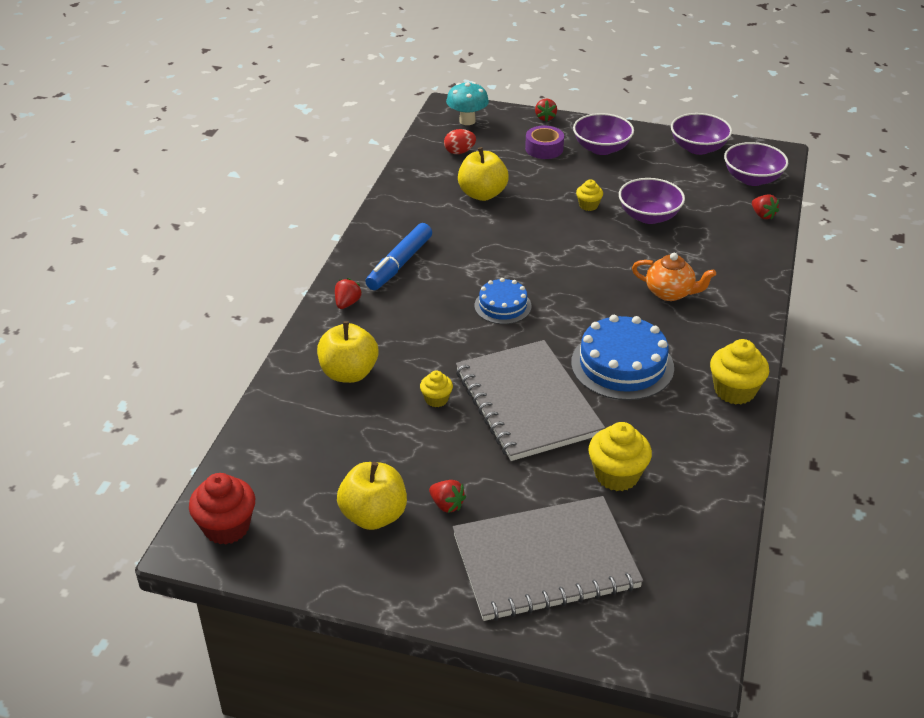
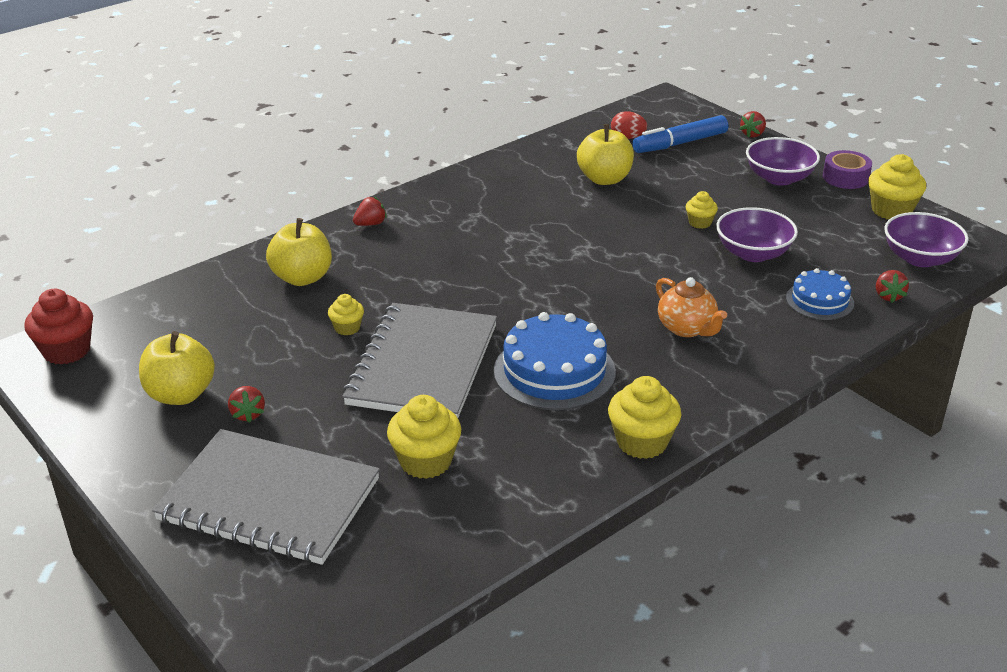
camera: 35 degrees right, 5 degrees down
(400, 264) = (455, 209): blue marker -> blue marker (680, 143)
(467, 121) = (668, 114): turquoise mushroom -> none
(502, 306) = (504, 277): blue cake -> blue cake (819, 300)
(544, 149) = (717, 160): purple tape -> purple tape (845, 177)
(698, 148) = (891, 210): purple bowl -> yellow cupcake

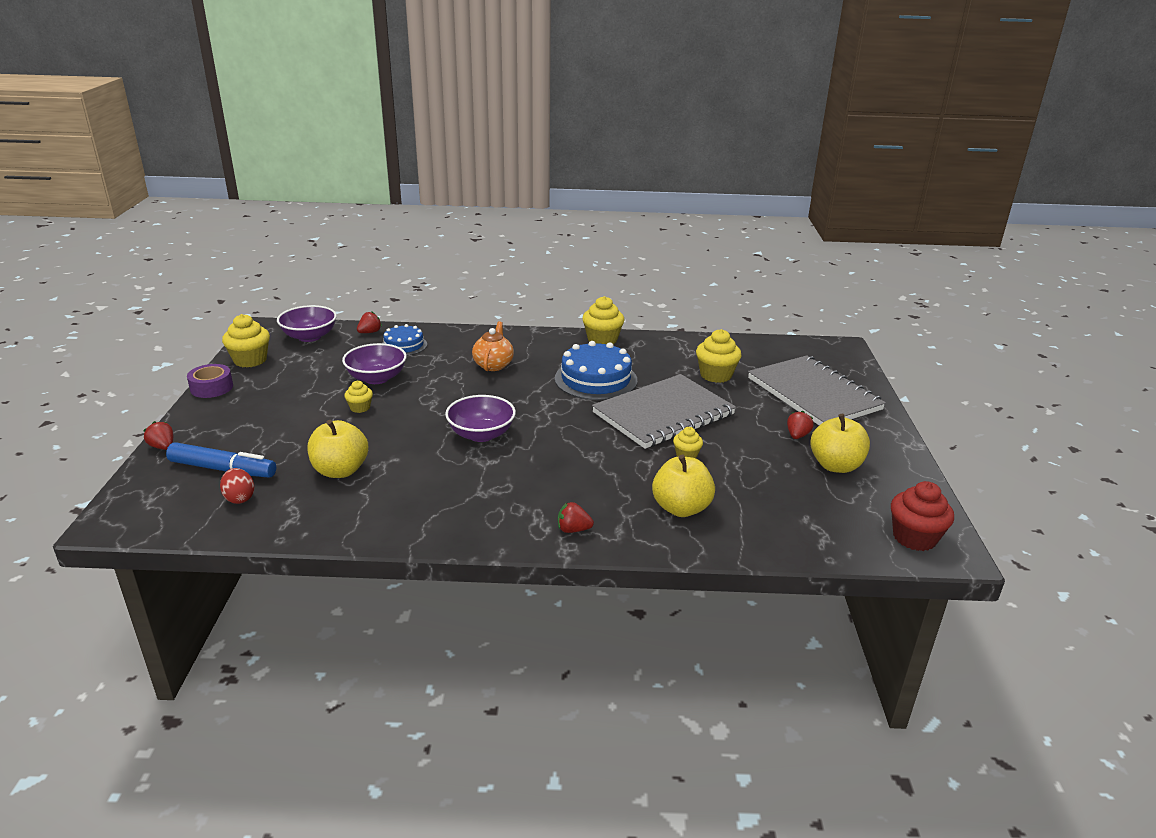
camera: 140 degrees left, 5 degrees down
(752, 134) = (163, 447): red strawberry -> red strawberry turned 120 degrees counterclockwise
(779, 178) = (244, 408): purple bowl -> purple bowl (481, 434)

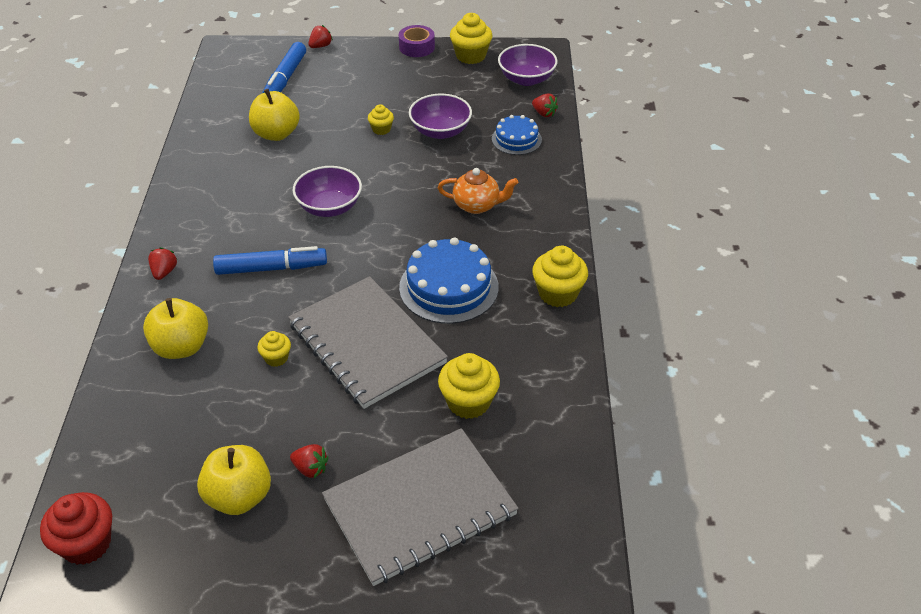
camera: 90 degrees right, 15 degrees up
(239, 498) = (244, 93): red egg -> none
(569, 463) = (271, 268): none -> blue marker

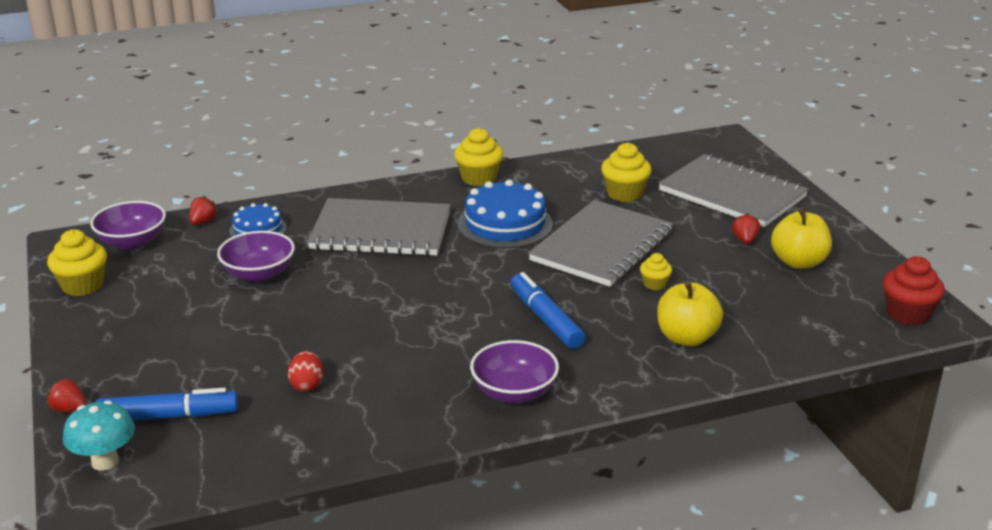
camera: 110 degrees left, 15 degrees down
(164, 272) = (599, 384): red strawberry -> none
(259, 55) = (105, 461): none -> turquoise mushroom
(276, 134) = (307, 385): yellow apple -> red egg
(329, 207) = (430, 310): purple bowl -> purple bowl (514, 392)
(381, 129) = (269, 312): yellow cupcake -> none
(416, 47) = (64, 328): purple tape -> none
(477, 205) = (381, 231): orange teapot -> grey notebook

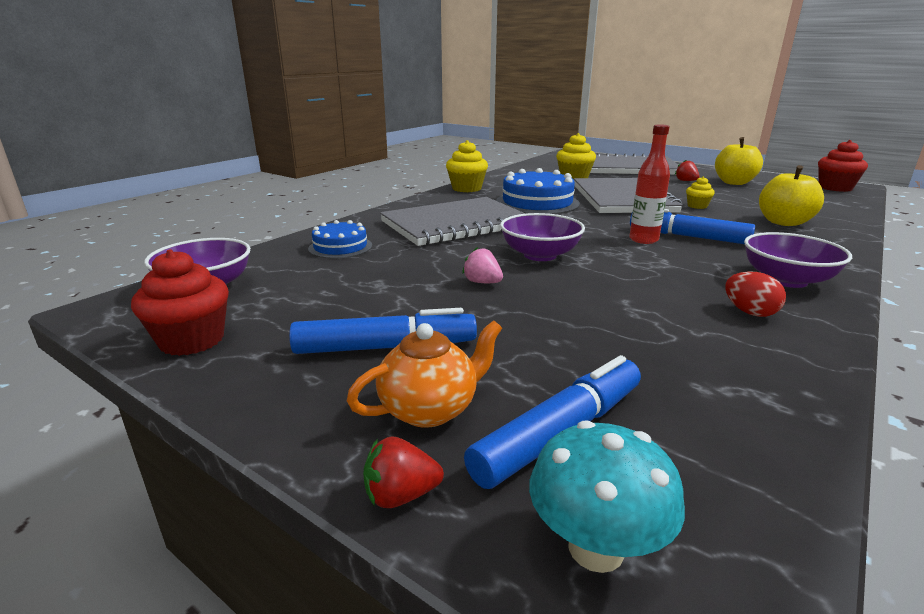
camera: 35 degrees left, 5 degrees down
(82, 285) = (192, 340): yellow cupcake -> red cupcake
(133, 378) = (430, 409): none -> orange teapot
(164, 332) = (385, 347): none -> blue marker
(203, 222) = (271, 255): red strawberry -> none
(259, 274) = (402, 273): purple bowl -> purple bowl (540, 255)
(295, 304) = (482, 282): none -> pink strawberry
(307, 385) = (633, 336): red egg -> red egg (749, 312)
(498, 308) = (643, 240): none -> red bottle

